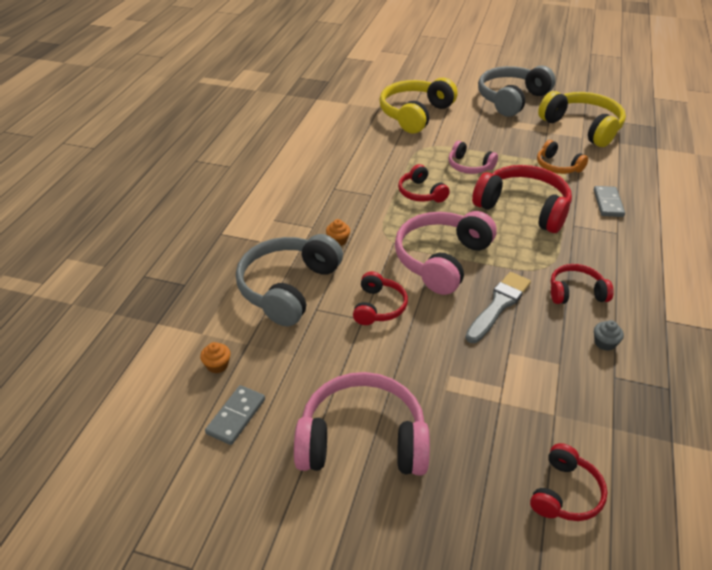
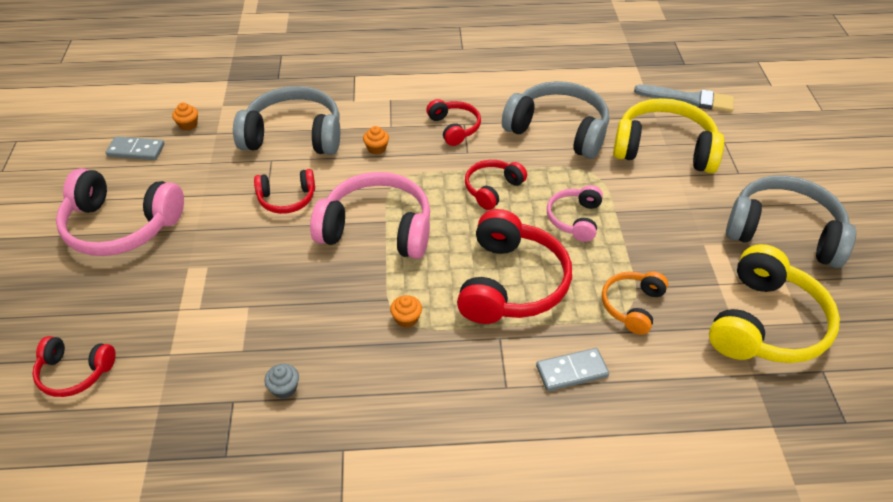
camera: 70 degrees right, 5 degrees up
(362, 440) = (121, 226): pink headphones -> pink headphones turned 120 degrees clockwise
(370, 148) = (558, 130): none -> grey headphones
(498, 305) = (318, 287): grey brush -> grey brush (688, 99)
(545, 264) = (406, 318): none -> orange cupcake
(576, 292) = (364, 353): red headphones -> red headphones (454, 128)

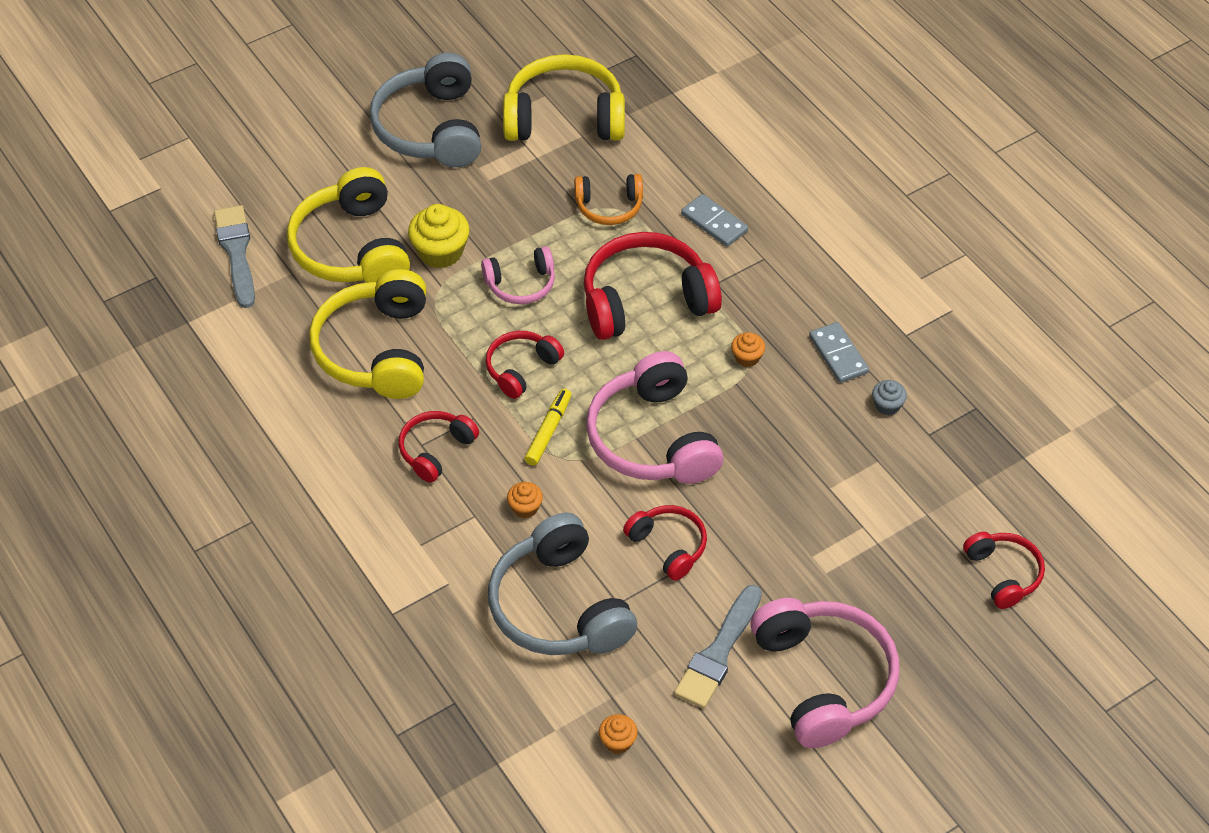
camera: 120 degrees left, 5 degrees up
(136, 150) = (703, 764): grey domino -> grey domino (838, 355)
(192, 188) = (718, 652): none -> grey brush
(427, 181) = (548, 431): none -> yellow marker
(492, 189) = (521, 369): red headphones -> red headphones turned 120 degrees clockwise
(558, 130) = (376, 350): grey headphones -> yellow headphones
(635, 190) = (440, 252): none -> yellow cupcake

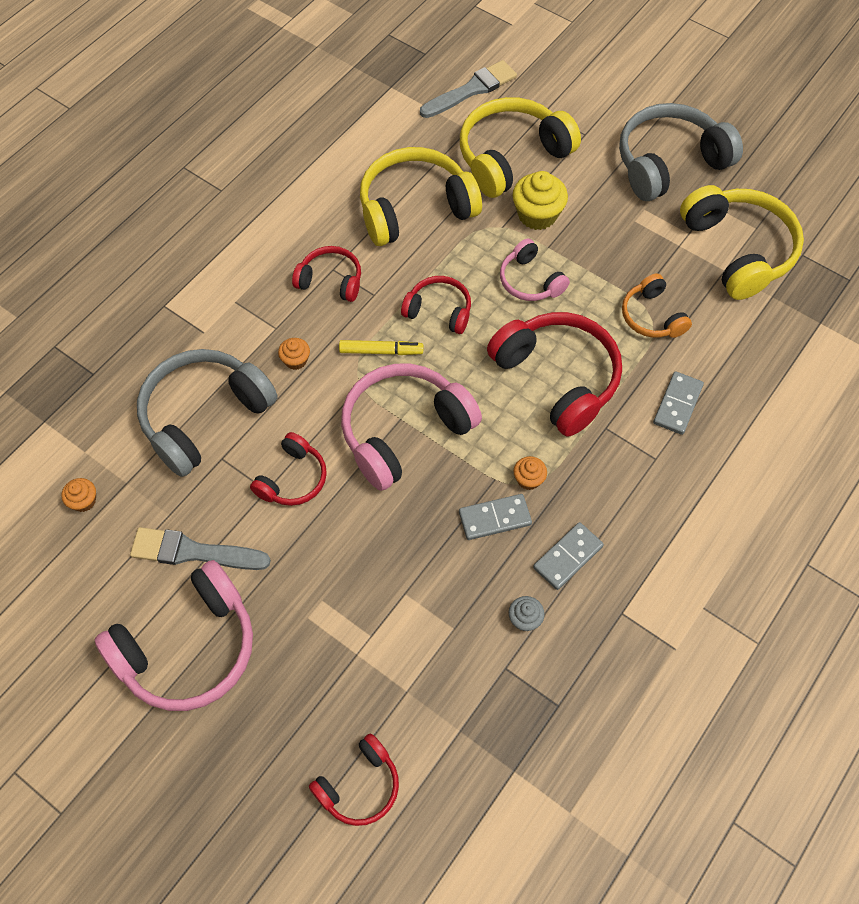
camera: 70 degrees right, 10 degrees up
(777, 396) = (494, 518): none -> grey domino

